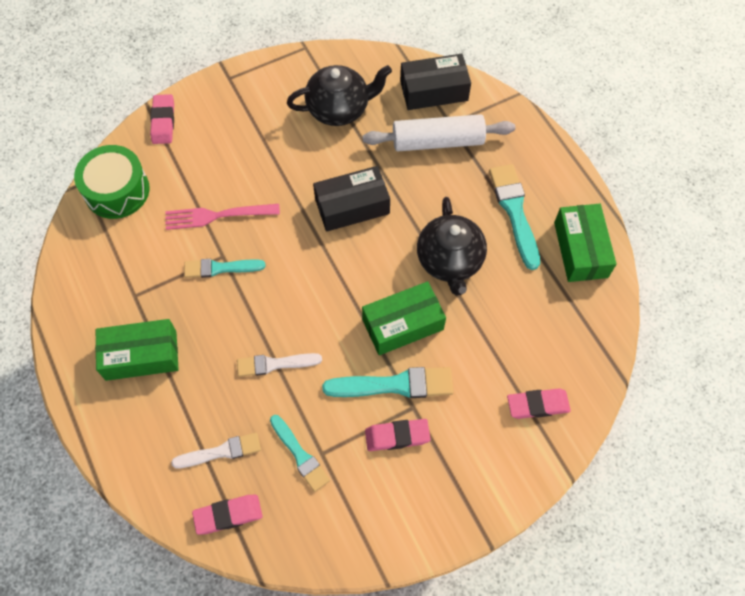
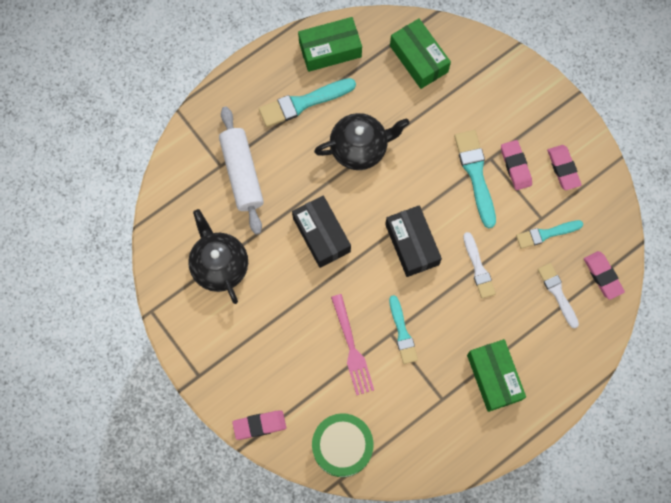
camera: 100 degrees left, 10 degrees up
(300, 455) = (546, 234): turquoise brush -> turquoise brush turned 150 degrees counterclockwise
(402, 324) = (423, 176): green box -> green box (418, 59)
(434, 90) = (186, 184): black box -> black box (412, 244)
(537, 405) = (469, 70): pink eraser -> pink eraser (563, 168)

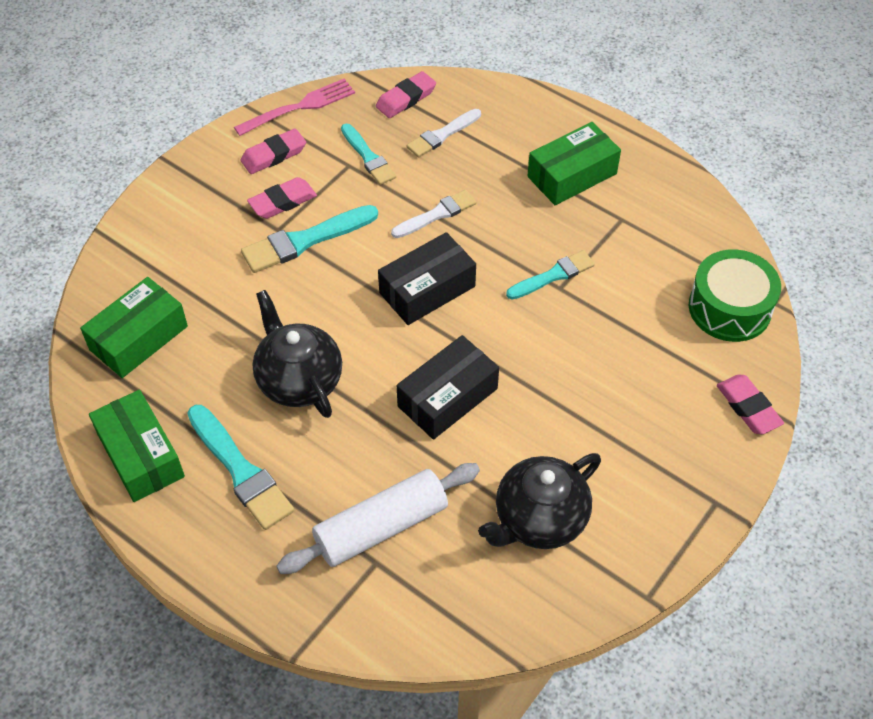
camera: 105 degrees left, 20 degrees down
(352, 348) = (596, 325): pink fork -> pink fork (299, 107)

